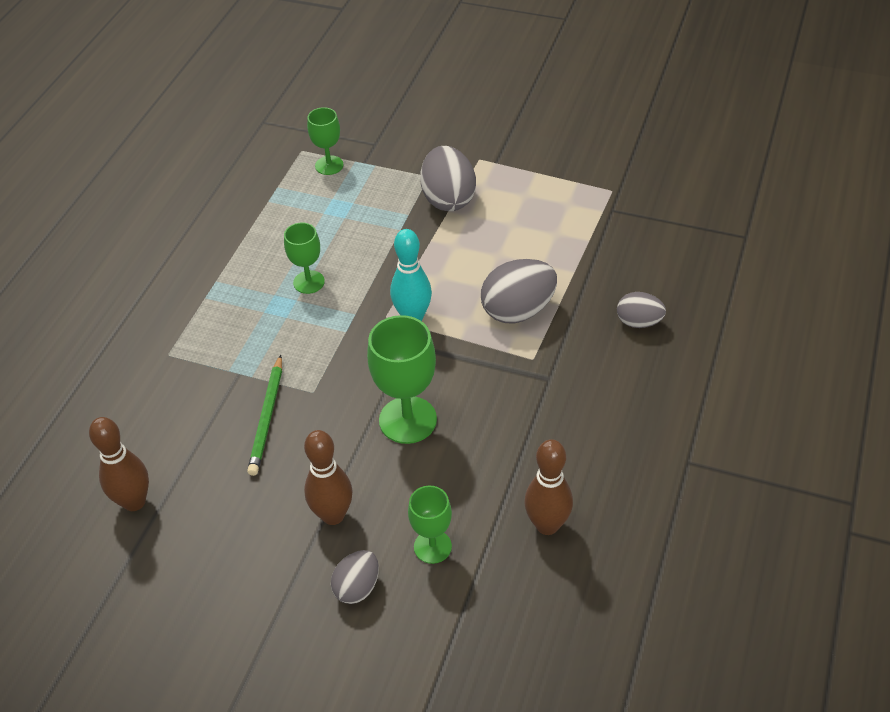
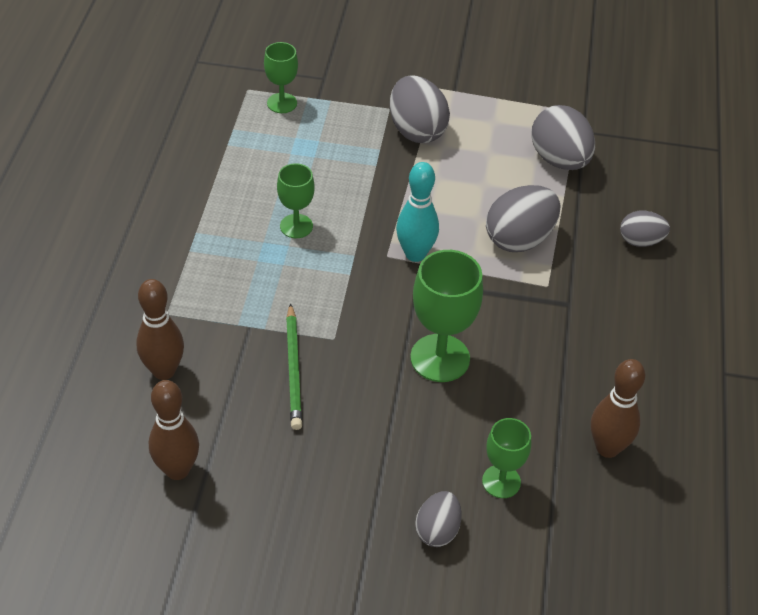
camera: 15 degrees left, 0 degrees up
(333, 515) = (391, 461): brown bowling pin -> brown bowling pin (164, 371)
(580, 236) = (559, 160): none -> grey egg

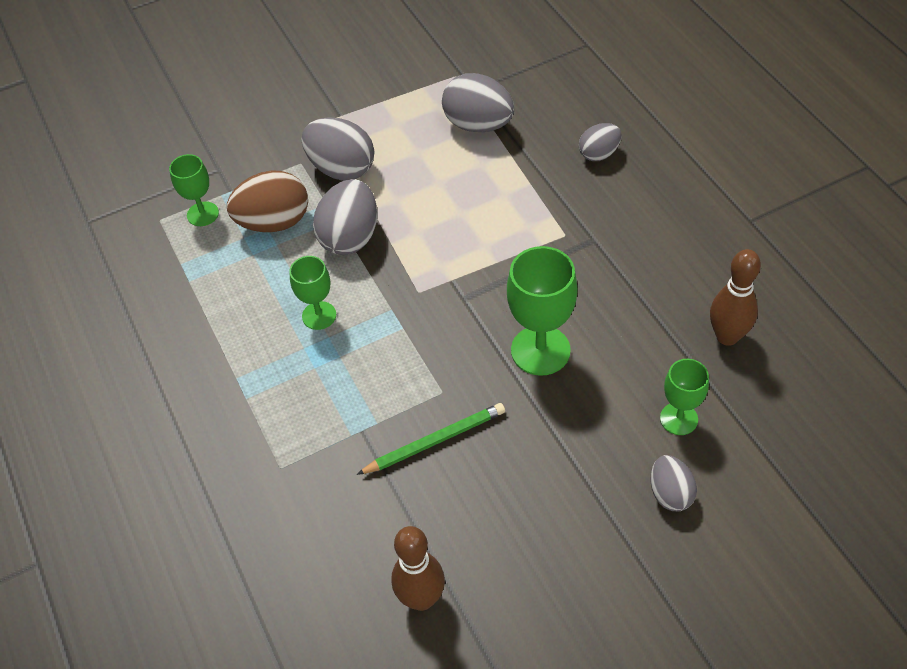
camera: 30 degrees left, 5 degrees up
(164, 371) = (326, 520): brown bowling pin -> none
(294, 369) = (434, 441): green pencil -> green pencil turned 75 degrees counterclockwise
(328, 140) = (274, 222): none -> brown egg
(415, 254) = (439, 276): turquoise bowling pin -> none
(519, 239) = (508, 210): grey egg -> grey egg (350, 237)

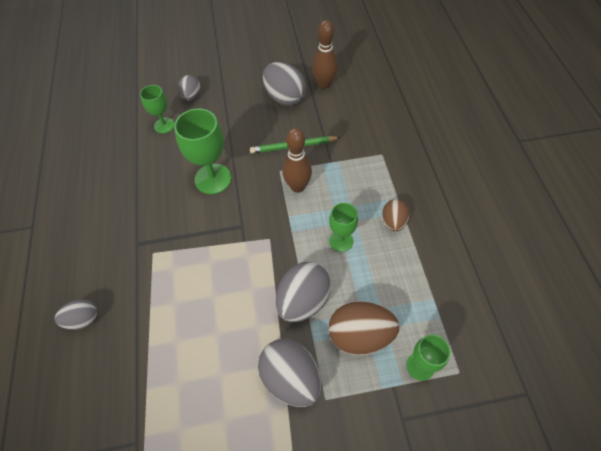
camera: 165 degrees left, 5 degrees up
(249, 360) = (393, 222): none -> brown egg
(478, 125) = (156, 390): grey egg -> grey egg (285, 97)
(727, 336) = (108, 158): brown bowling pin -> brown bowling pin (297, 187)

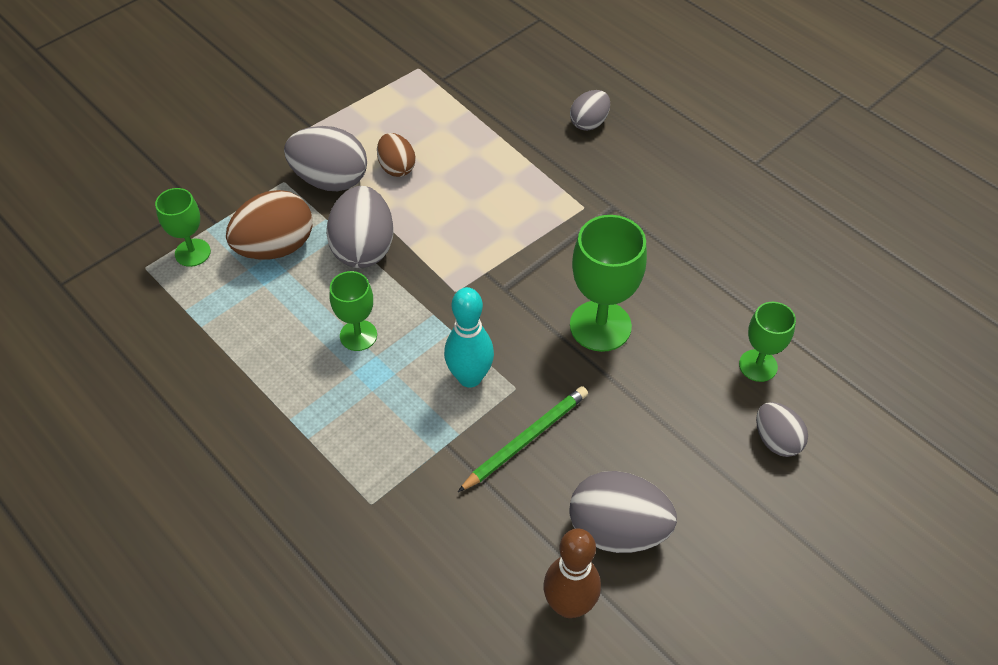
camera: 145 degrees right, 5 degrees down
(297, 187) = (470, 377): brown bowling pin -> turquoise bowling pin
(393, 222) = (297, 397): brown egg -> brown egg (396, 167)

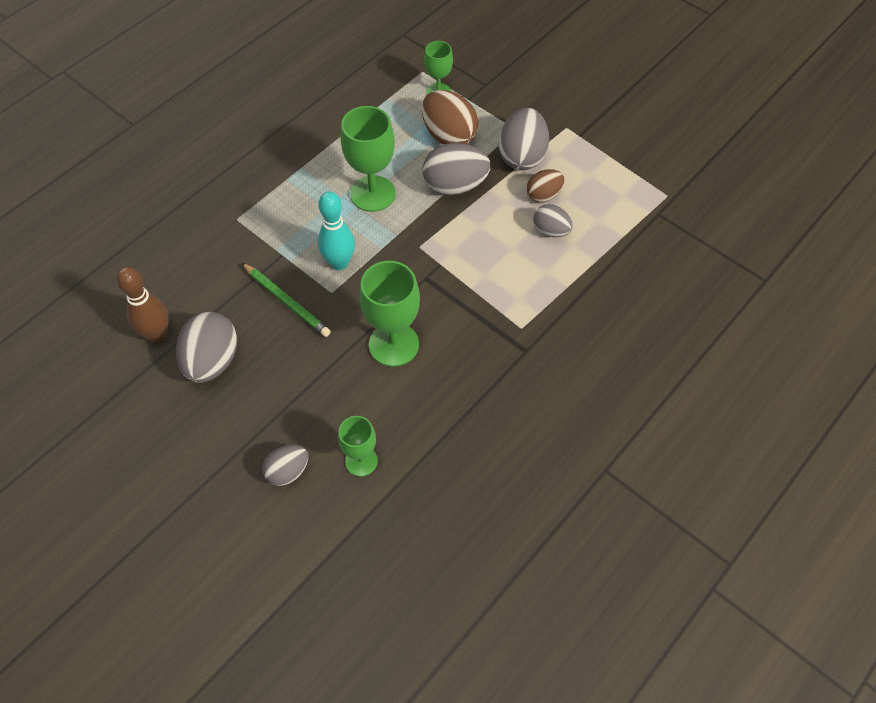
camera: 85 degrees right, 5 degrees up
(358, 335) = (373, 194): green goblet -> green goblet, size x1.66
(589, 123) = (628, 327): grey egg -> grey egg (551, 231)

